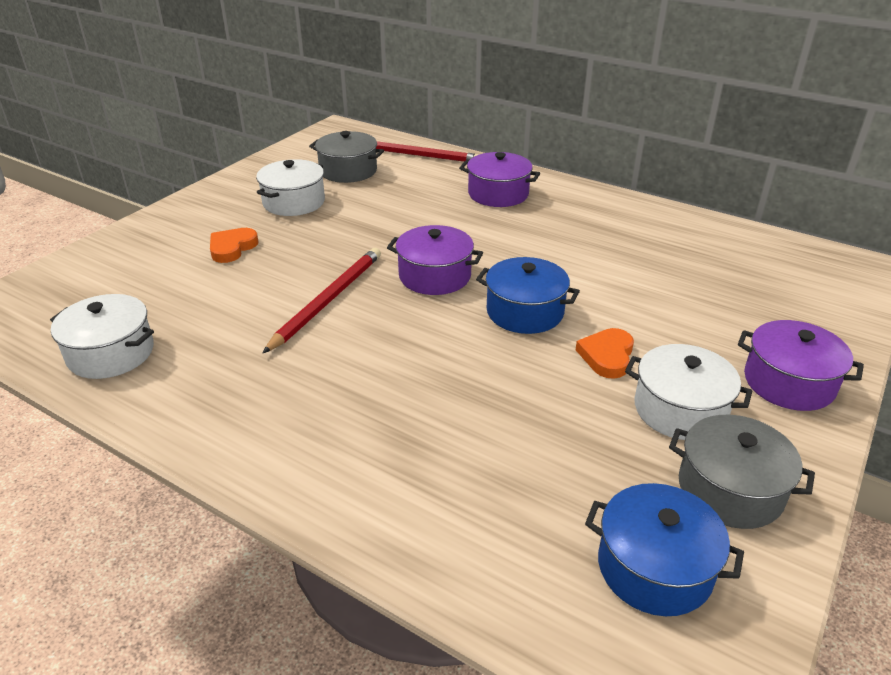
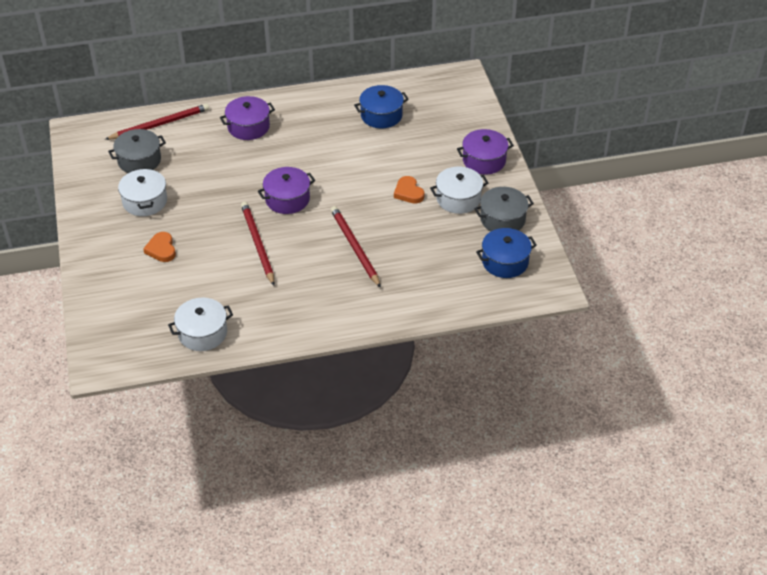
camera: 45 degrees left, 10 degrees up
(434, 377) = (354, 247): none -> red pencil
(525, 312) = (351, 192): blue pot -> blue pot (381, 115)

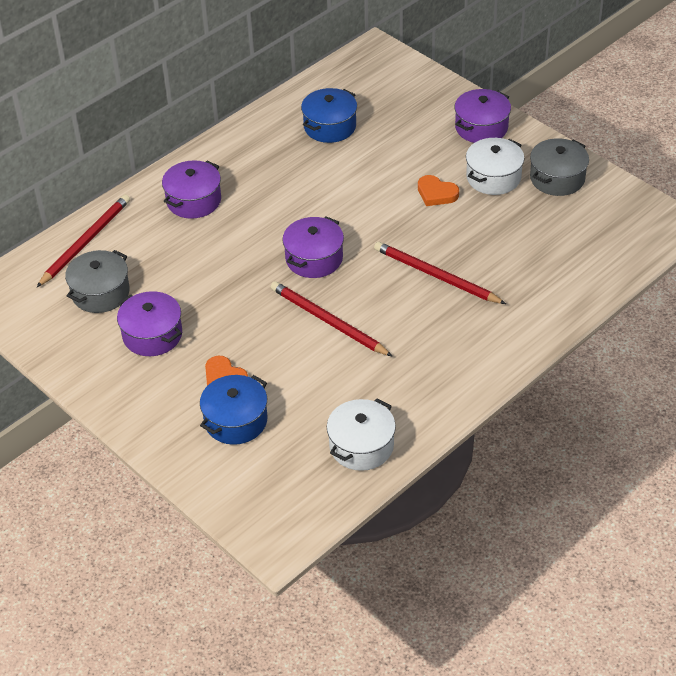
camera: 30 degrees left, 0 degrees up
(145, 201) = (152, 335): white pot -> purple pot
(505, 262) = (600, 219): blue pot -> blue pot (236, 421)

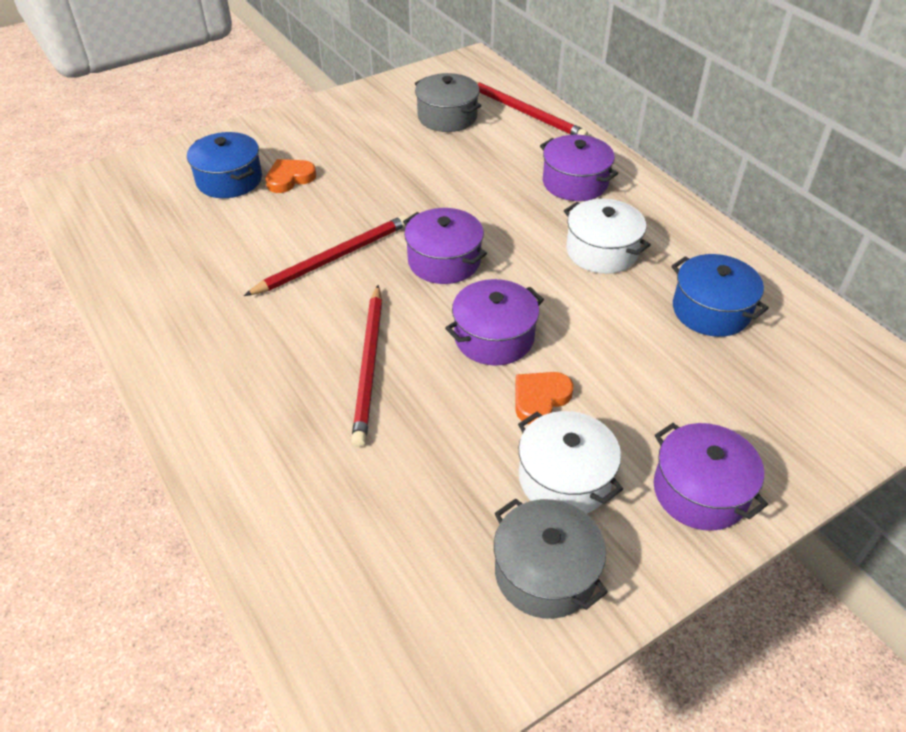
camera: 100 degrees right, 0 degrees up
(152, 335) = (373, 141): purple pot -> purple pot (494, 337)
(361, 446) = (137, 257): white pot -> white pot (601, 251)
(436, 276) = (369, 366): red pencil -> red pencil turned 135 degrees clockwise

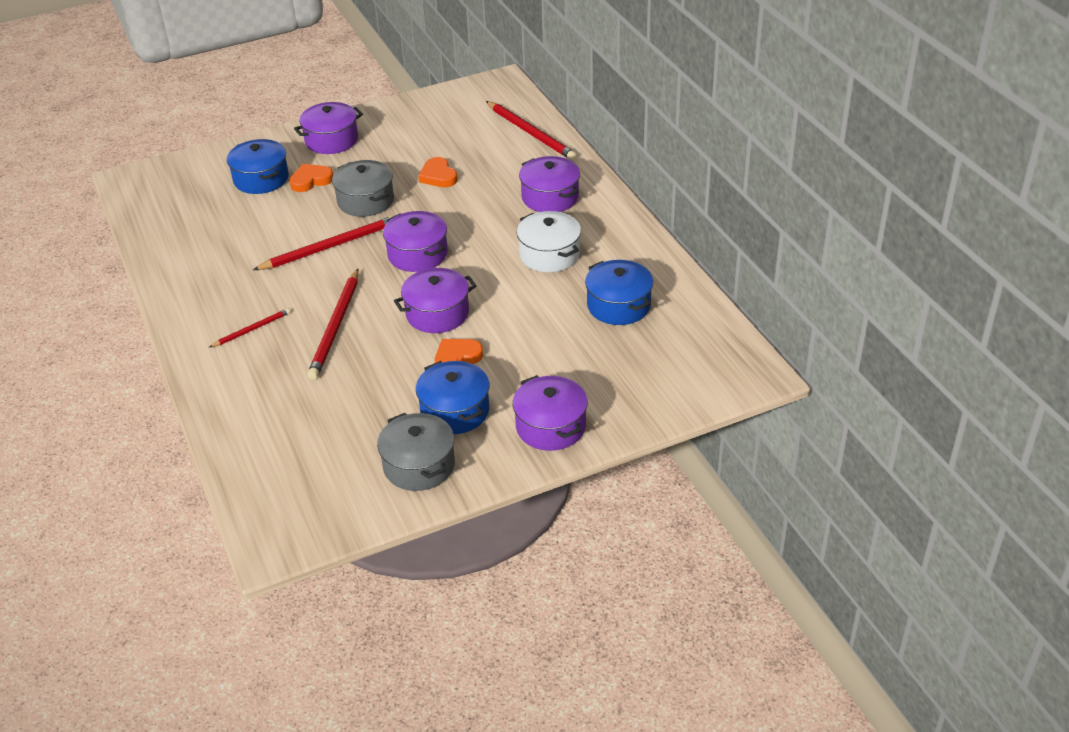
camera: 10 degrees right, 5 degrees down
(259, 378) = (252, 329): none -> red pencil
(302, 131) = (331, 140): none -> purple pot
(438, 165) = (438, 176): none -> orange heart
(447, 117) = (460, 133): grey pot -> grey pot (365, 201)
(564, 478) = (455, 411): white pot -> blue pot

